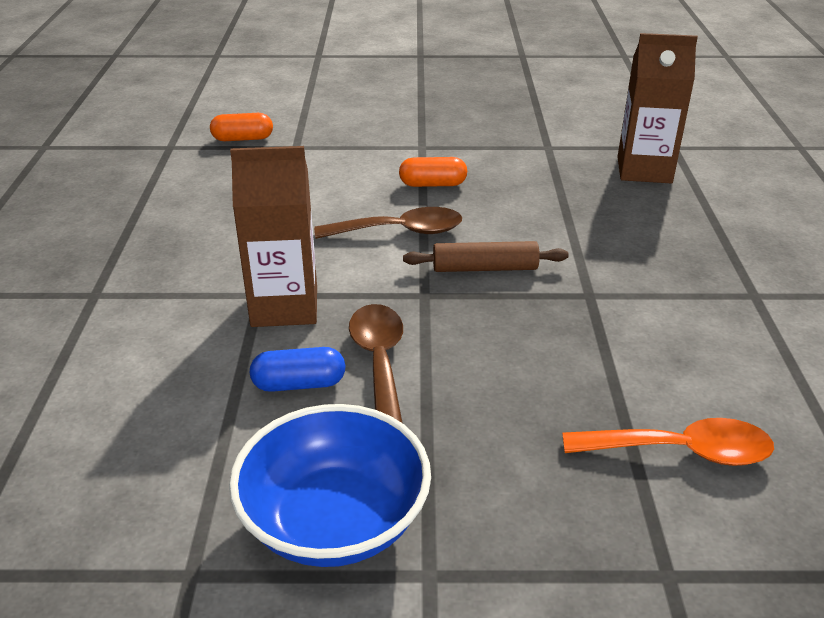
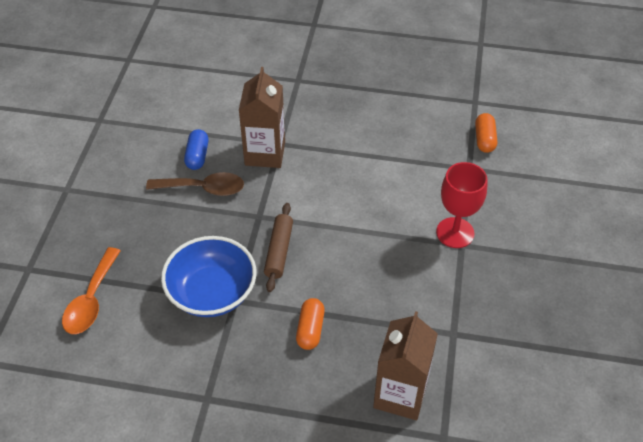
camera: 100 degrees right, 15 degrees up
(334, 520) = (106, 162): blue bowl -> blue bowl (212, 292)
(400, 231) = (333, 214): brown spoon -> none
(405, 151) = (455, 233): none -> red goblet
(433, 184) = (396, 242): orange capsule -> orange capsule (310, 329)

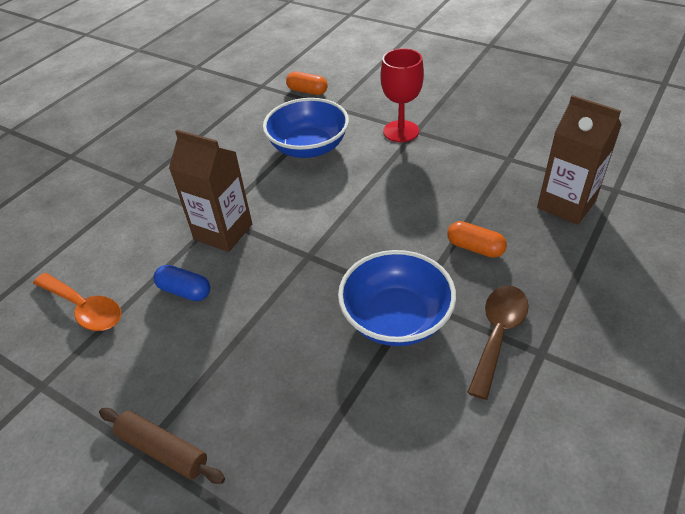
camera: 65 degrees left, 5 degrees down
(91, 300) = (356, 452): orange spoon -> orange spoon (85, 308)
(203, 188) = (239, 295): brown spoon -> brown spoon (498, 334)
(279, 251) = (365, 249): brown rolling pin -> brown rolling pin (163, 449)
(396, 170) = (308, 147): none -> blue bowl

